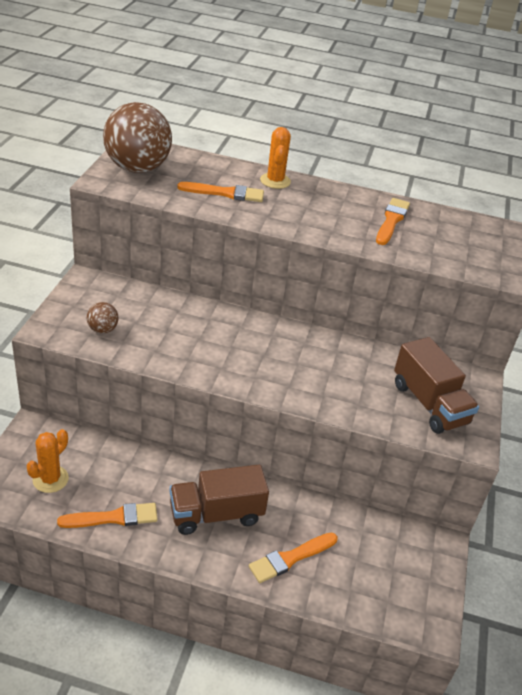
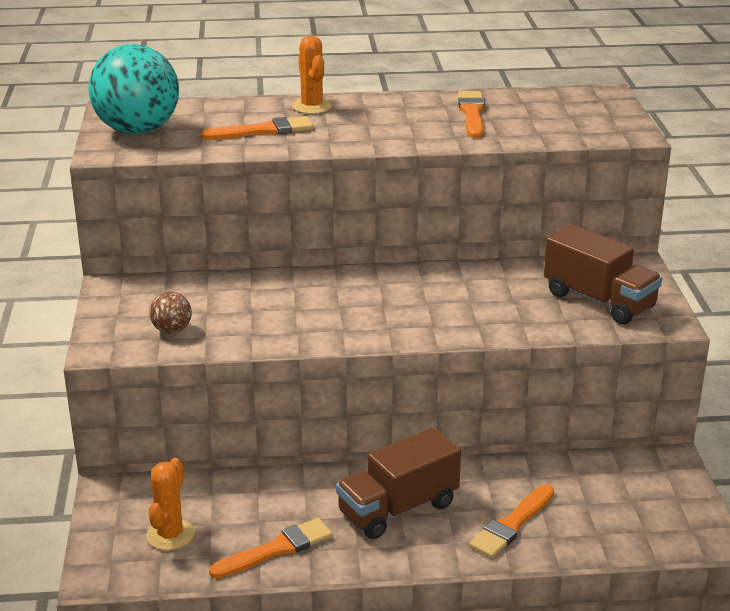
camera: 15 degrees left, 10 degrees down
(137, 168) = (138, 130): brown ball -> turquoise ball

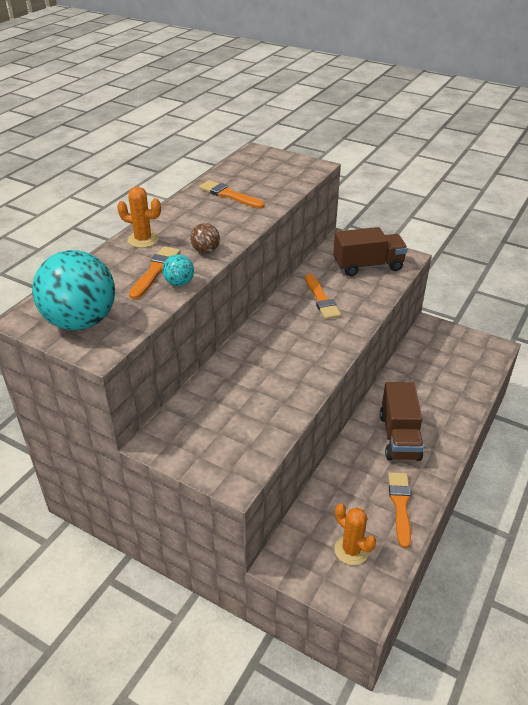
camera: 55 degrees left, 10 degrees up
(172, 330) = (244, 436): brown ball -> brown ball (205, 250)
(257, 147) = (179, 283): none -> turquoise ball
(511, 524) = (442, 402): orange brush -> orange brush (321, 299)

